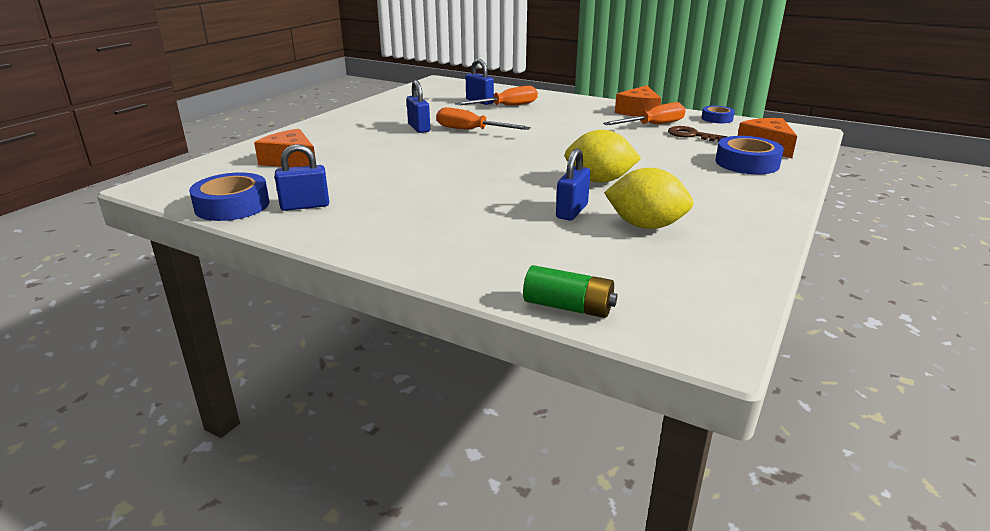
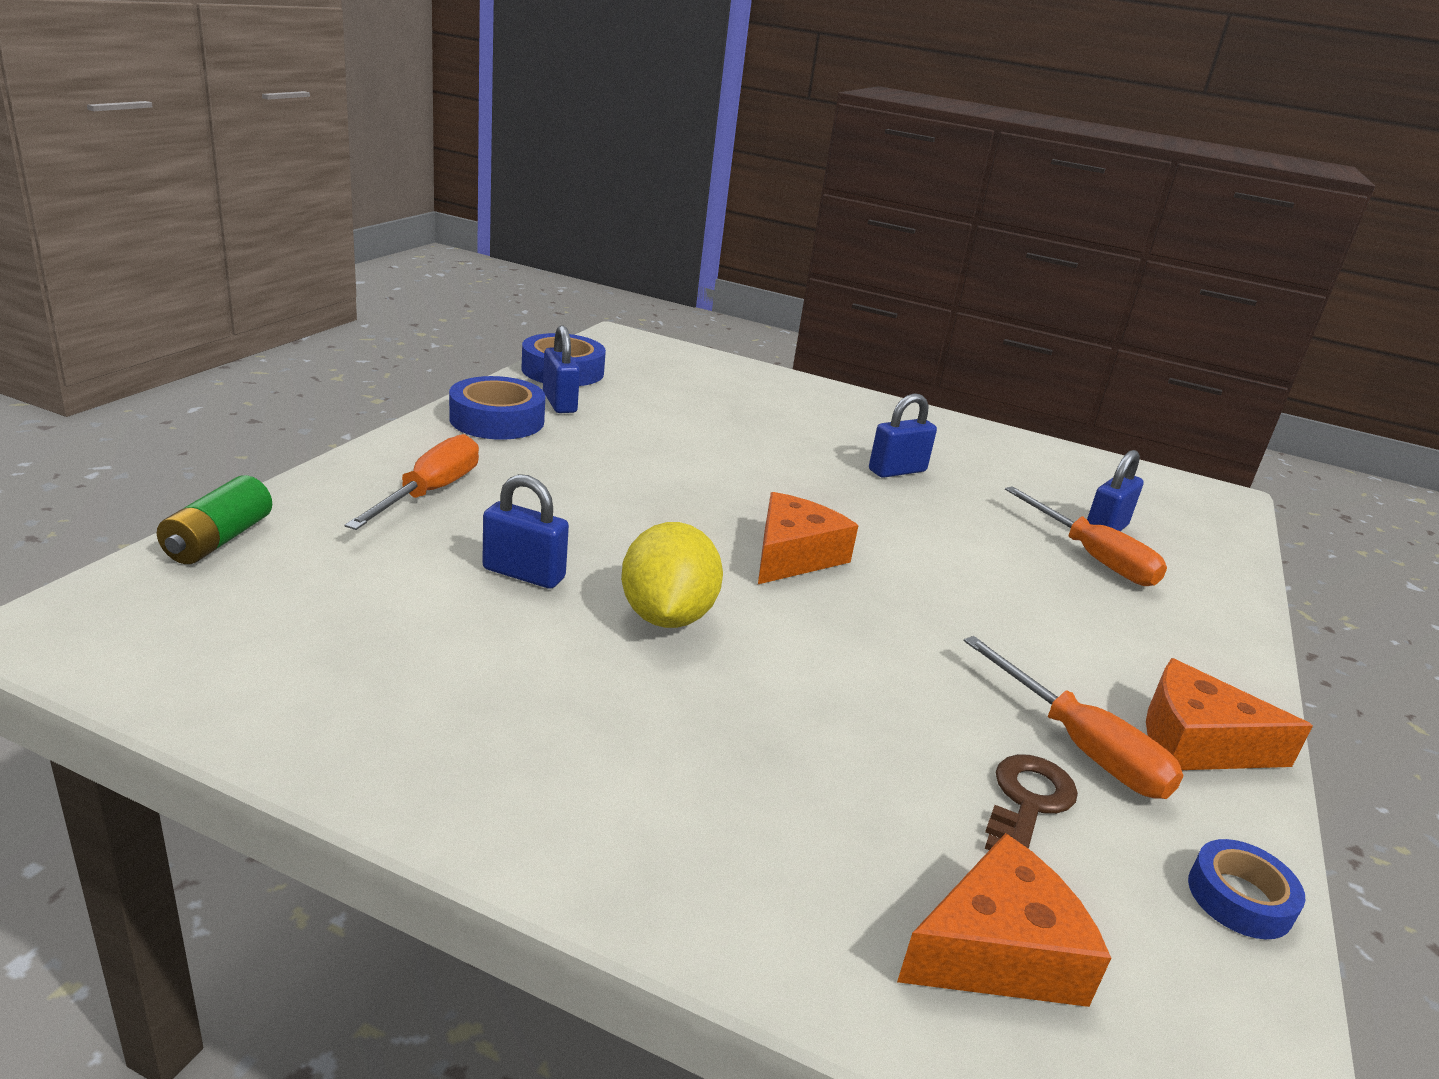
camera: 80 degrees right, 0 degrees up
(291, 161) = (714, 392): orange cheese -> orange cheese (793, 555)
(471, 130) = (907, 513): orange screwdriver -> orange screwdriver (430, 492)
(645, 226) = (452, 636): yellow lemon -> none
(747, 163) = (823, 861): blue tape -> blue tape (497, 420)

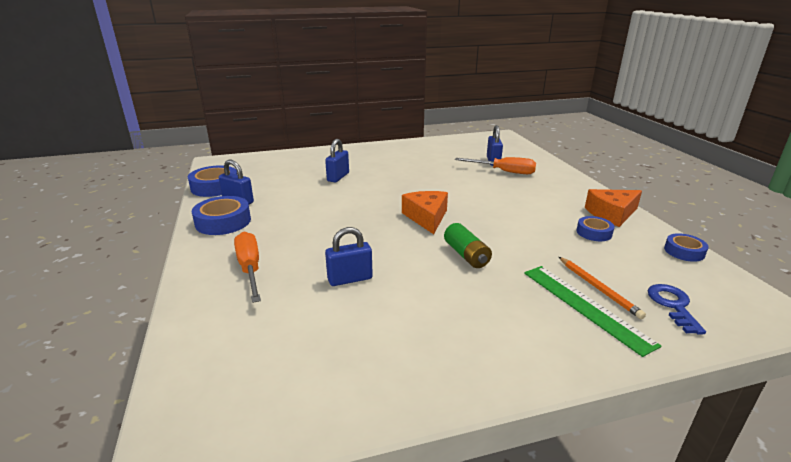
camera: 35 degrees left, 0 degrees up
(218, 540) = (184, 349): green battery -> green battery (466, 255)
(667, 616) = (426, 264): yellow lemon -> none
(813, 833) = (585, 306): none -> green ruler
(896, 827) = (598, 288): none -> orange pencil
(897, 471) = (406, 170): blue padlock -> blue padlock (338, 177)
(998, 951) = (673, 305): orange cheese -> blue key
(1027, 802) = (610, 258): brown key -> none
(1081, 747) = (594, 233): orange screwdriver -> blue tape

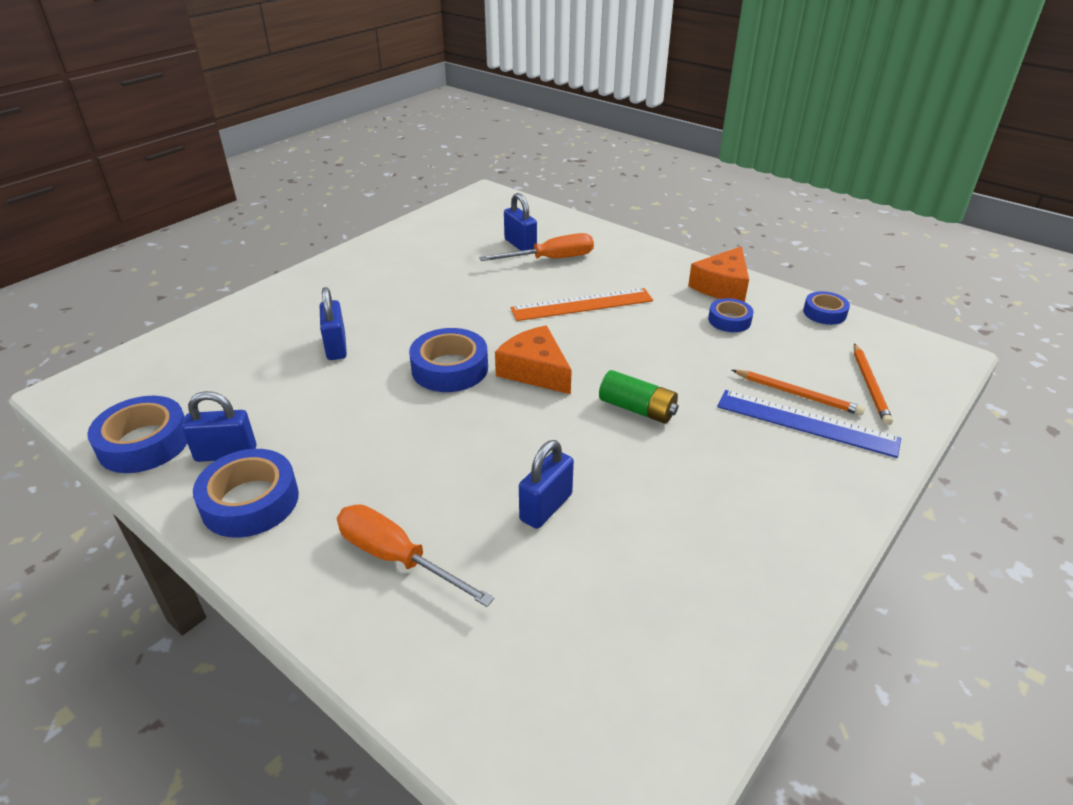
camera: 35 degrees left, 10 degrees up
(381, 202) = (450, 368): none -> blue tape
(496, 196) = (582, 304): none -> orange ruler
(585, 306) = (806, 422): green ruler -> blue ruler
(673, 305) = (870, 386): blue key -> orange pencil

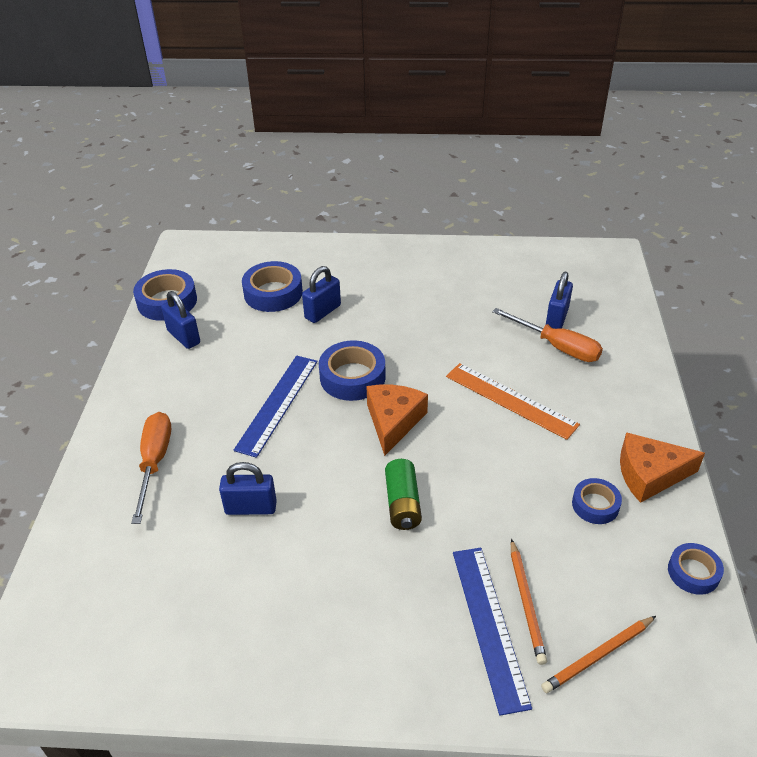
camera: 55 degrees right, 5 degrees up
(250, 501) = (154, 373): blue tape -> blue tape (273, 293)
(424, 429) = (278, 404): none -> blue ruler

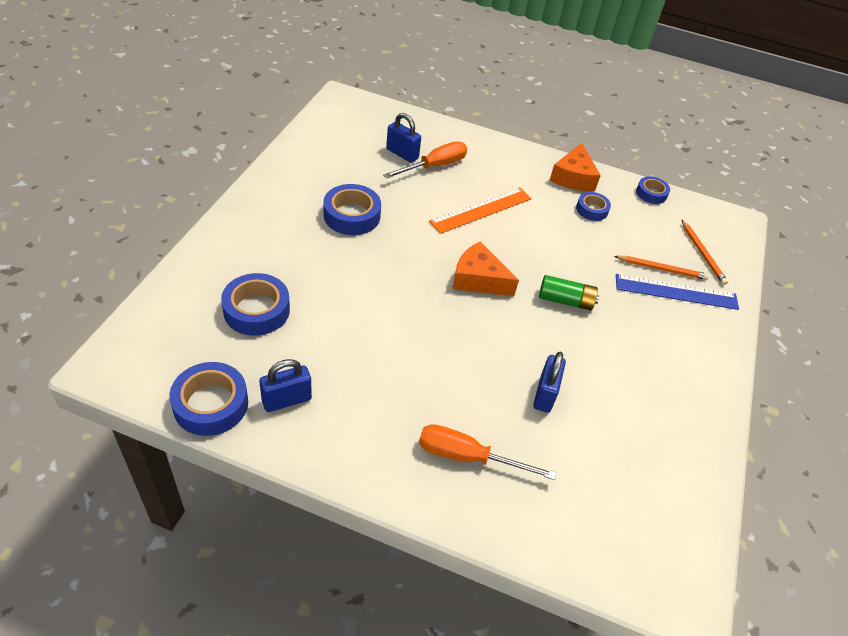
camera: 80 degrees left, 5 degrees up
(278, 404) = (426, 346): blue ruler -> none
(322, 312) = (311, 282): blue padlock -> none
(352, 377) = (414, 288): blue tape -> blue tape (352, 215)

